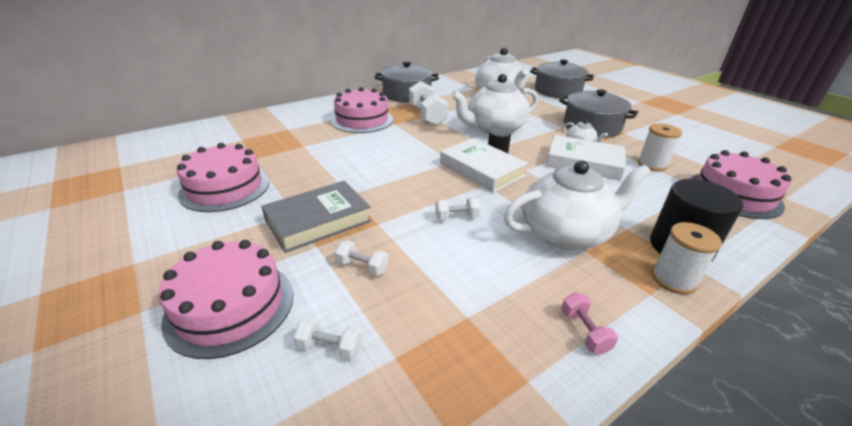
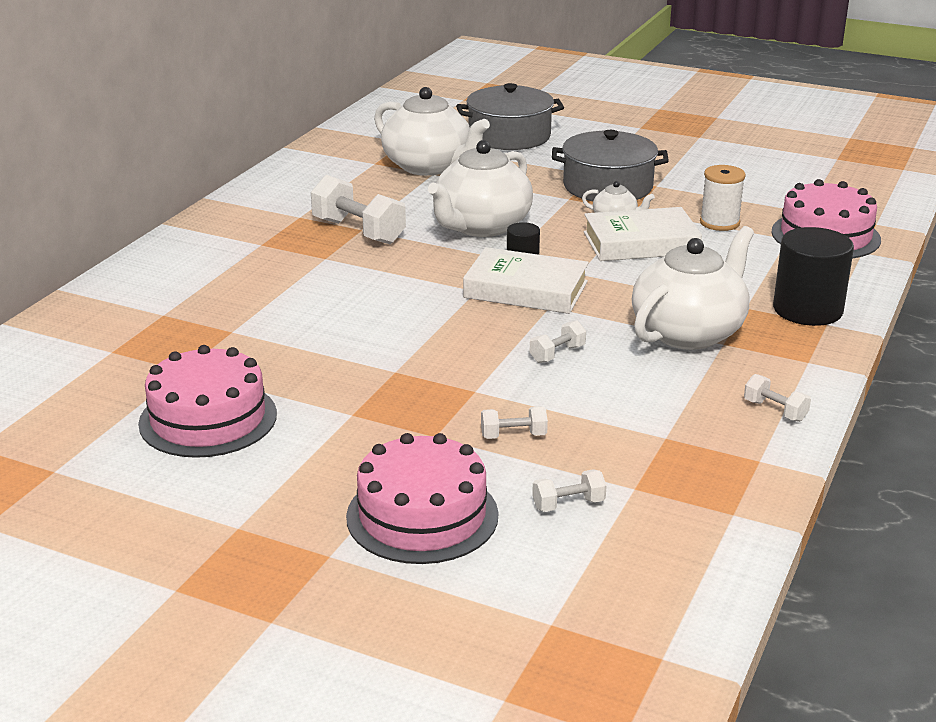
camera: 30 degrees left, 5 degrees down
(318, 221) = (398, 412): grey book -> none
(362, 120) = (264, 266): pink cake -> none
(407, 94) = (277, 202): grey pot -> none
(584, 331) = (775, 411): pink dumbbell -> white dumbbell
(673, 279) = (819, 342): white spool -> none

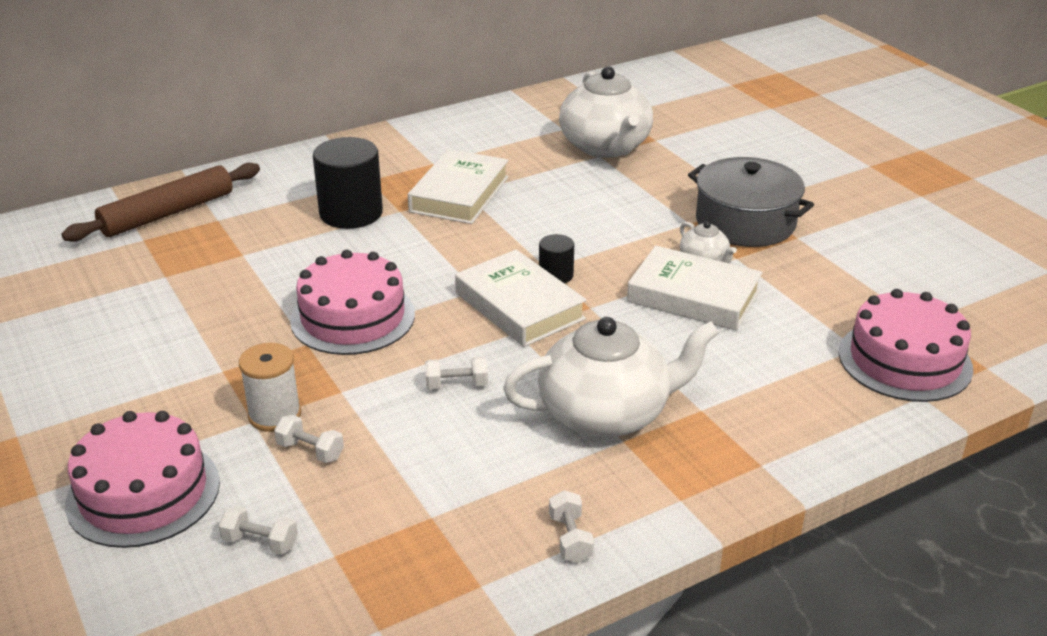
camera: 35 degrees right, 5 degrees up
(103, 325) = (167, 213): none -> brown rolling pin
(208, 418) = (124, 328): pink cake -> pink cake (353, 317)
(358, 231) = (459, 194): white dumbbell -> white book
(481, 226) = (568, 225): white teapot -> none
(509, 136) = (723, 137): grey pot -> none
(719, 223) = (806, 303): white spool -> white spool (274, 415)
(807, 310) = (762, 440): black cylinder -> black cylinder (351, 213)

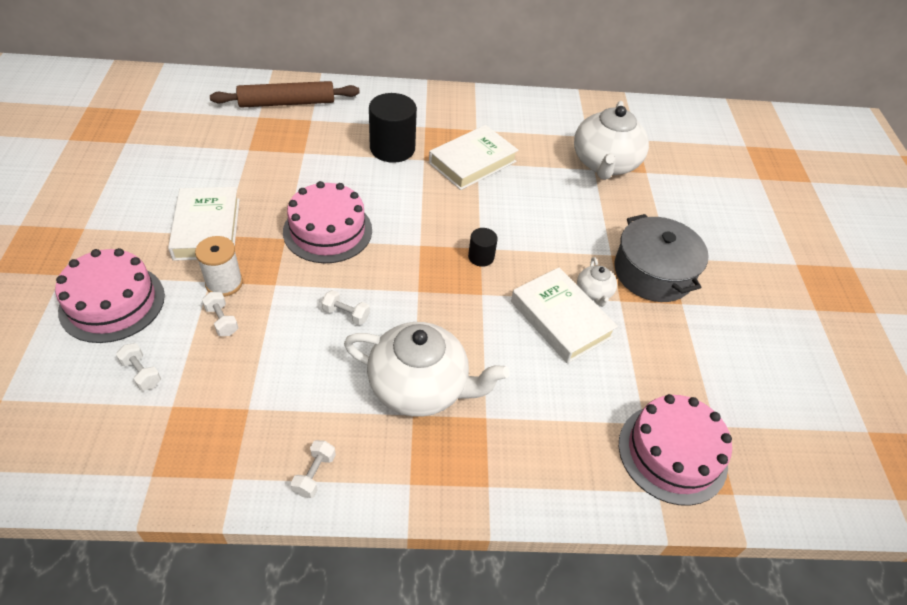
camera: 25 degrees right, 15 degrees up
(519, 306) = (436, 271): white book -> white book (207, 228)

